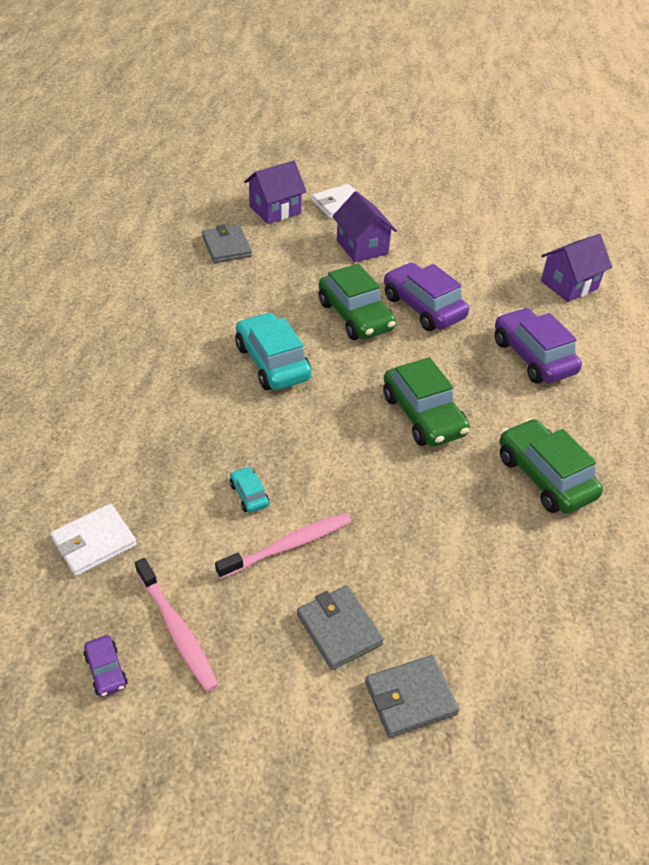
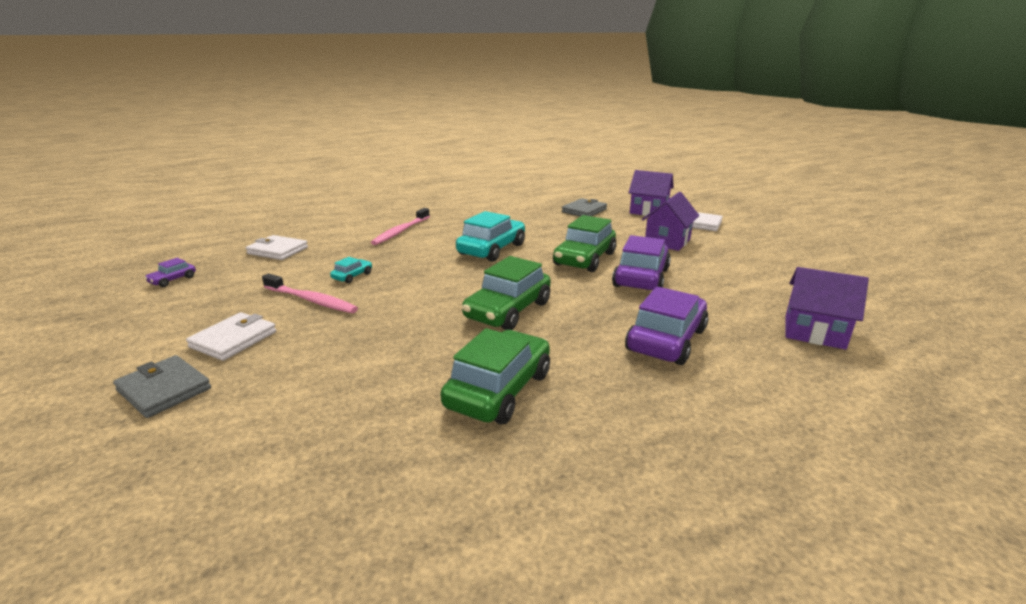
camera: 60 degrees right, 20 degrees down
(177, 630) = (213, 289): pink toothbrush -> pink toothbrush (401, 231)
(339, 629) = (234, 339): grey wallet -> white wallet

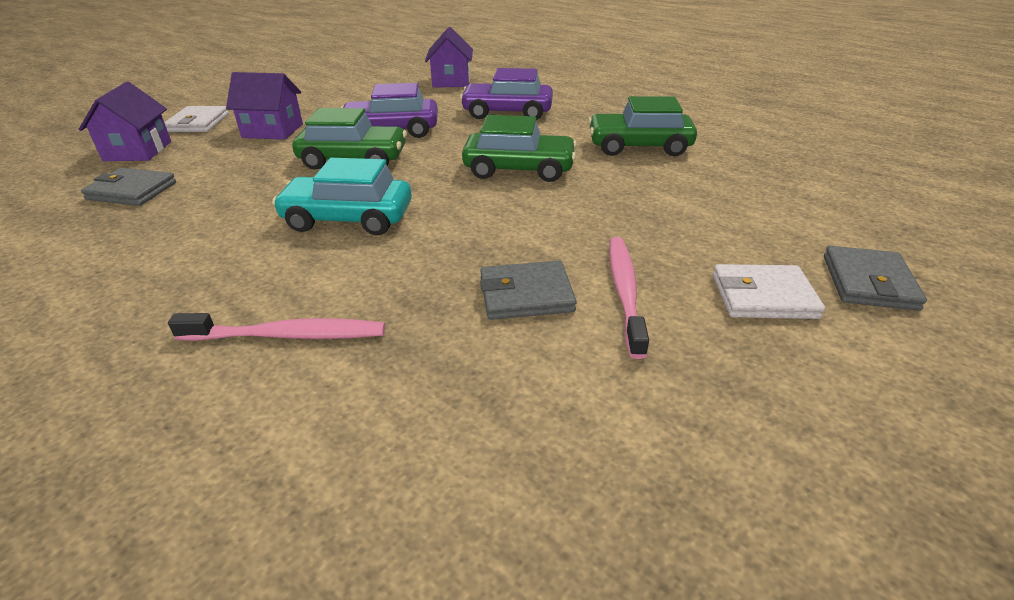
camera: 115 degrees left, 10 degrees up
(173, 280) = (761, 539): purple car -> none
(278, 250) = (489, 468): white wallet -> none
(352, 276) = (526, 294): turquoise car -> grey wallet

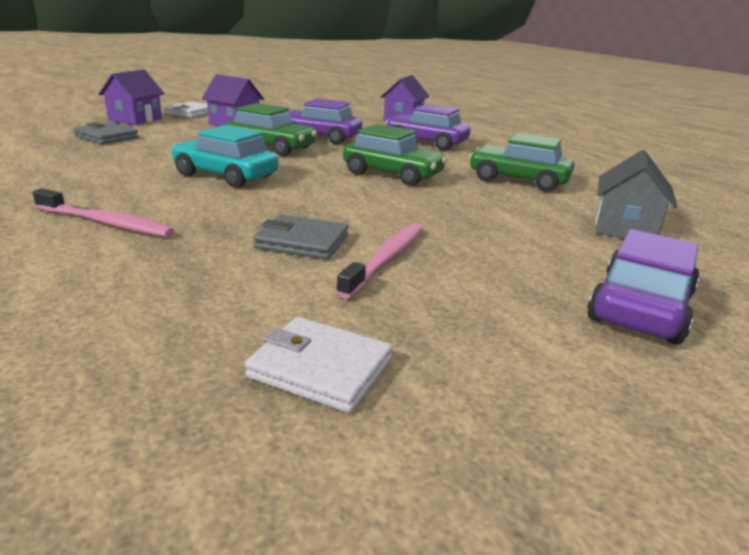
camera: 20 degrees right, 10 degrees down
(763, 296) = (513, 290): white wallet -> white wallet (320, 368)
(777, 187) = (625, 228): none -> grey house
(868, 282) = (640, 307): grey wallet -> purple car

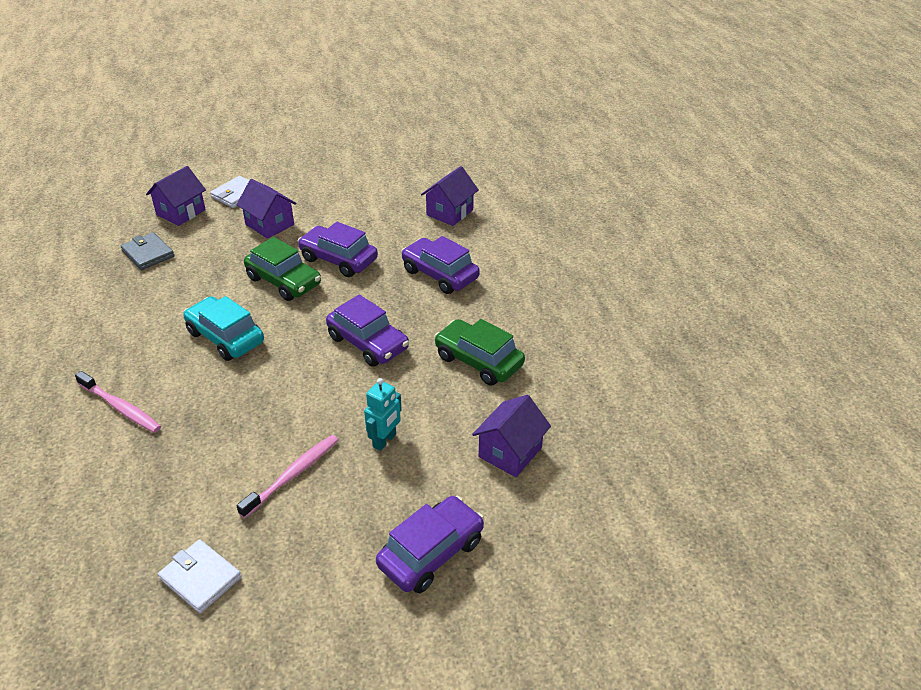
camera: 15 degrees right, 15 degrees up
(302, 242) = (244, 446): grey wallet -> none
(392, 174) = (368, 343): green car -> purple car
(476, 228) = (385, 440): none -> turquoise robot
(625, 228) = (510, 452): grey house -> purple house

